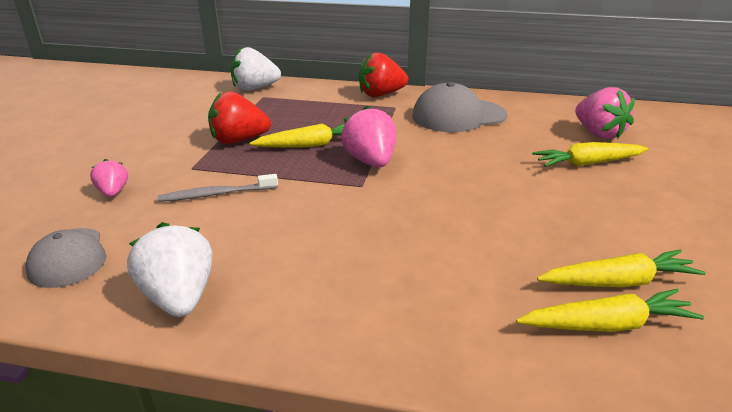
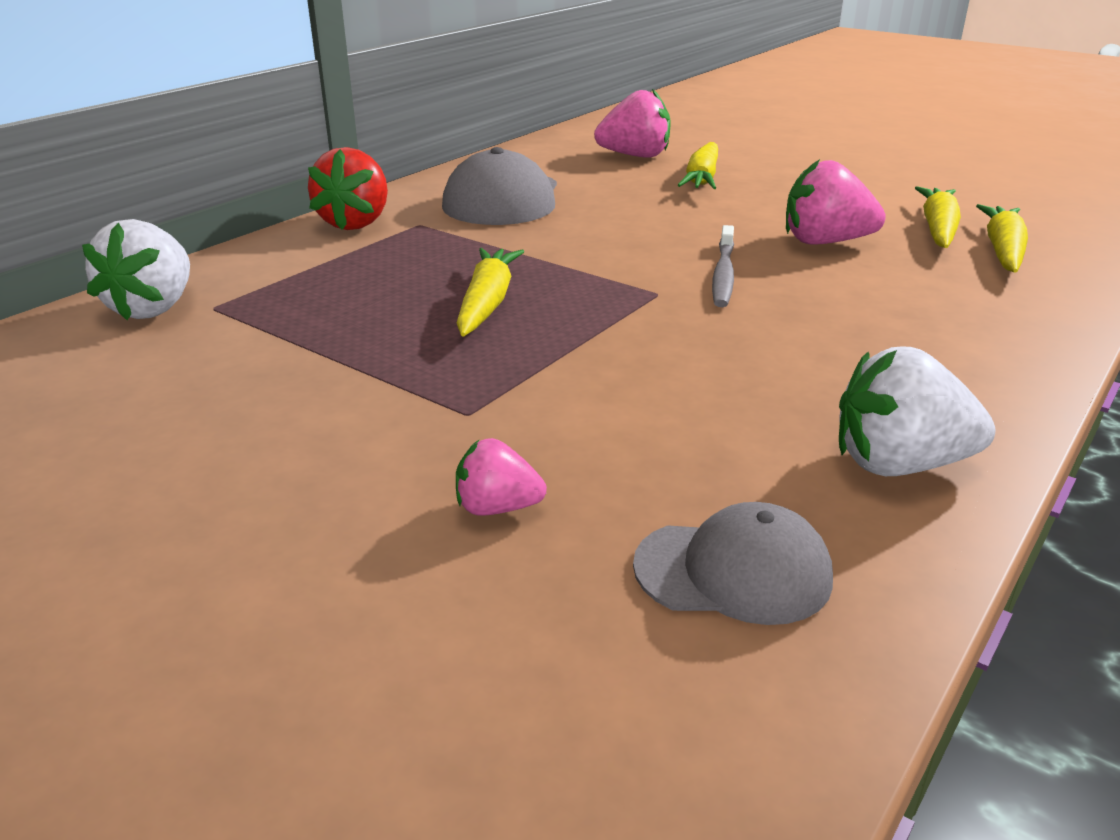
camera: 65 degrees left, 0 degrees up
(216, 194) = (596, 401): grey toothbrush -> grey toothbrush (723, 275)
(239, 140) = (397, 356): red strawberry -> none
(370, 162) = (590, 275): pink strawberry -> pink strawberry (825, 242)

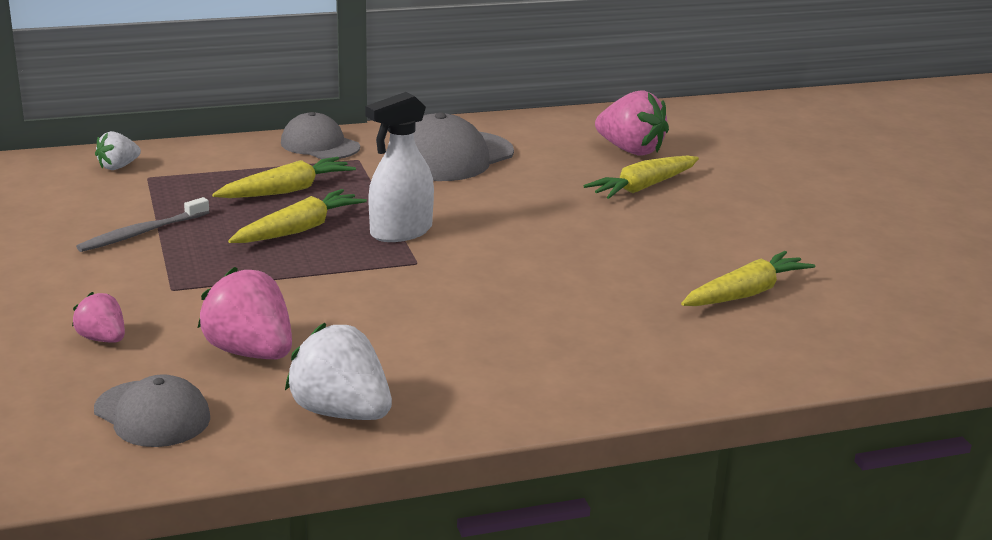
camera: 35 degrees right, 5 degrees down
(154, 308) = (118, 167): white strawberry -> white strawberry, size x0.56
(355, 223) = (320, 145): red strawberry -> grey cap
(588, 272) = (400, 232): none -> white spray bottle
(723, 275) = (489, 266): grey toothbrush -> grey toothbrush (141, 233)
(825, 242) = (622, 271): pink strawberry -> pink strawberry (250, 352)
(1002, 250) = (758, 328): yellow carrot -> yellow carrot (287, 190)

